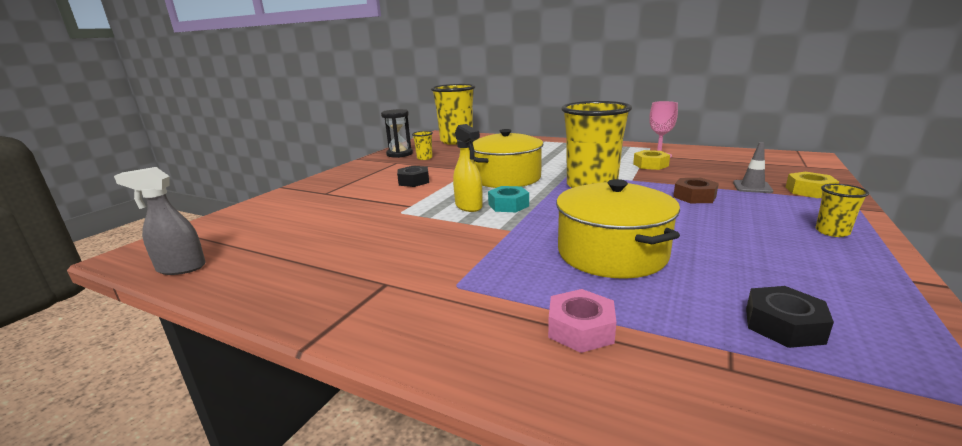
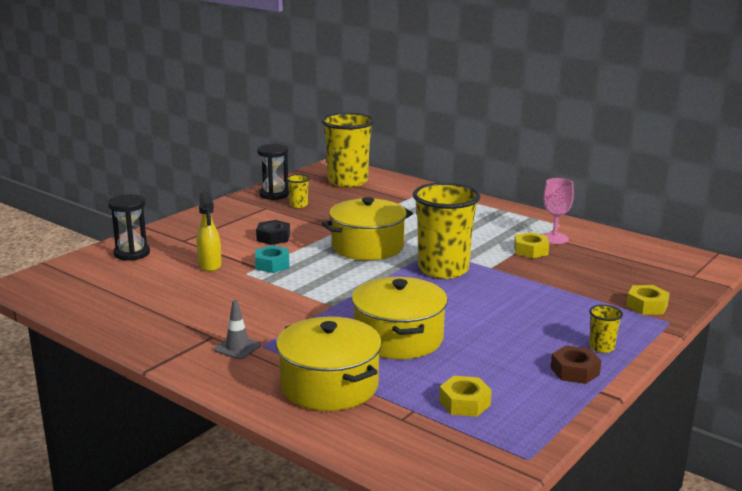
camera: 10 degrees right, 0 degrees up
(181, 268) = (61, 301): grey spray bottle -> none
(271, 209) = (132, 253): none -> black hourglass
(469, 206) = (311, 276): yellow spray bottle -> yellow spray bottle (210, 265)
(508, 205) = (347, 280): turquoise nut -> turquoise nut (272, 265)
(580, 329) = (329, 385): pink nut -> yellow pot
(694, 196) = (529, 296): brown nut -> brown nut (575, 371)
(752, 187) = (598, 293): grey traffic cone -> grey traffic cone (237, 348)
(783, 325) = (464, 403): black nut -> yellow nut

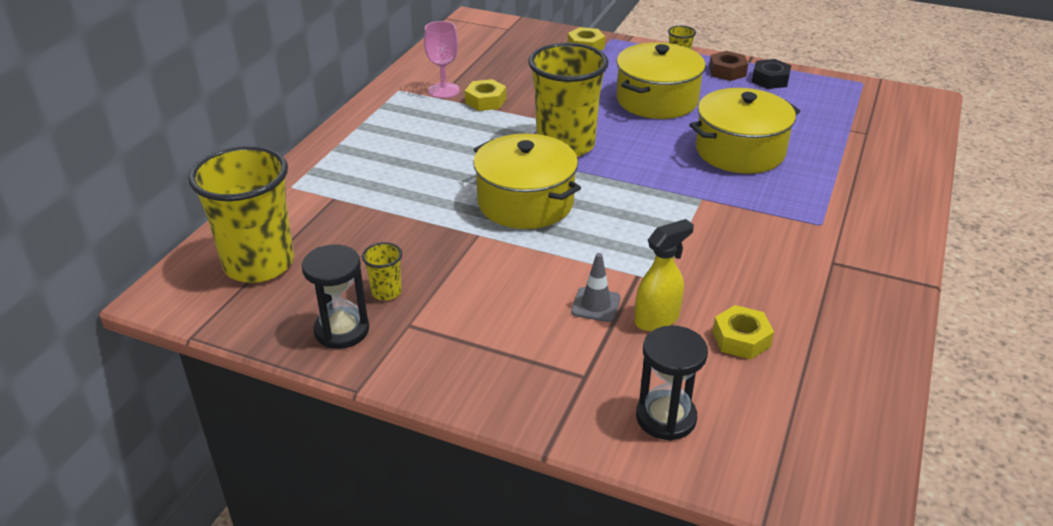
camera: 105 degrees left, 15 degrees up
(237, 348) = (840, 238): grey traffic cone -> grey traffic cone (596, 305)
(272, 265) = (623, 265): turquoise nut -> none
(273, 237) = (531, 286): black nut -> black nut (770, 80)
(329, 385) = (853, 172): yellow pot -> yellow pot (657, 100)
(464, 403) = (818, 110): yellow nut -> yellow nut (741, 339)

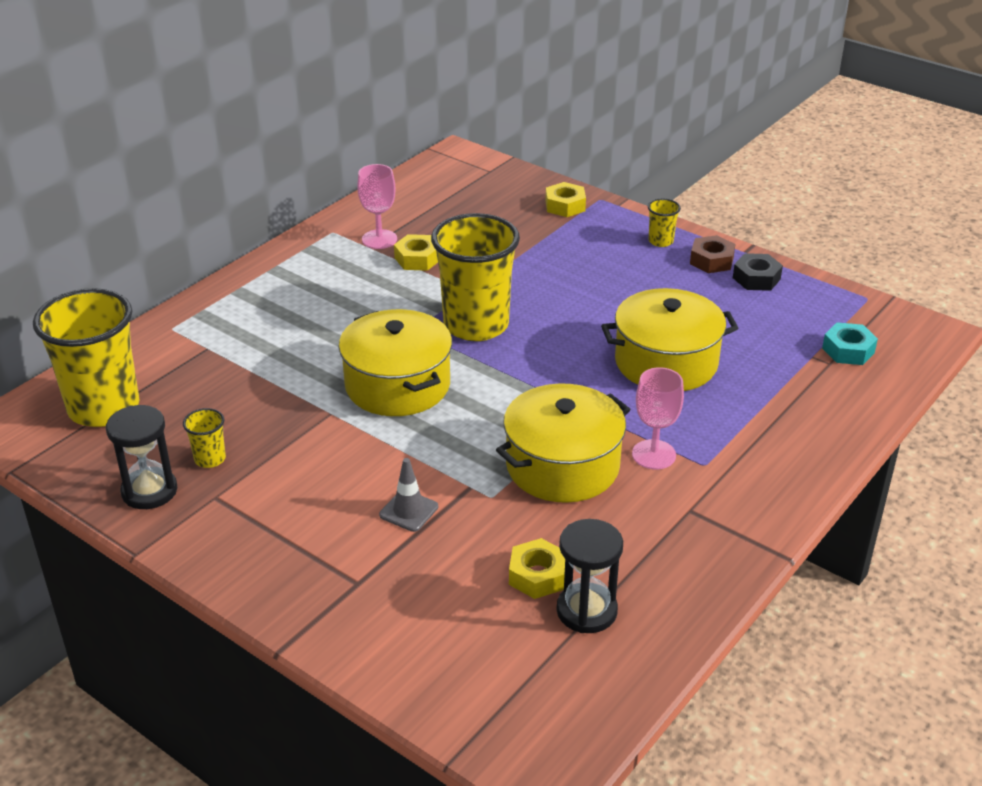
camera: 15 degrees right, 0 degrees up
(657, 100) = (608, 285): yellow pot -> yellow pot (562, 466)
(657, 319) = (463, 538): yellow spray bottle -> none
(666, 417) = (413, 640): black hourglass -> black hourglass (586, 611)
(775, 223) = (653, 454): none -> pink goblet
(874, 122) = (848, 350): none -> turquoise nut

